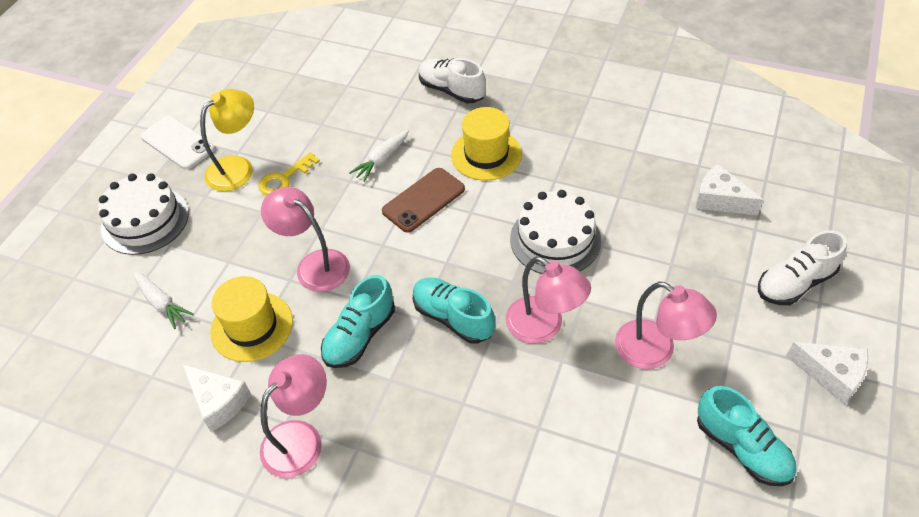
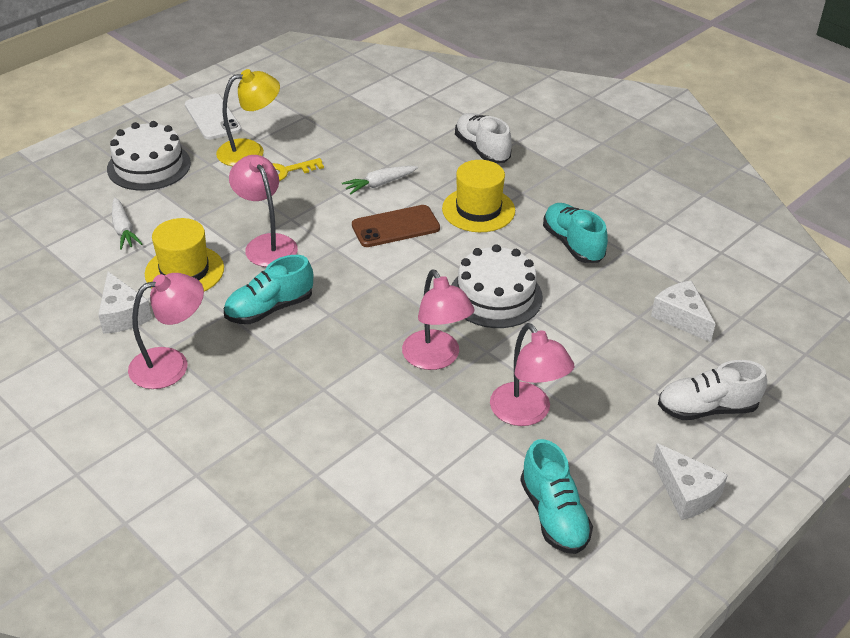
camera: 20 degrees right, 10 degrees down
(453, 318) = (359, 323): turquoise shoe -> turquoise shoe (573, 244)

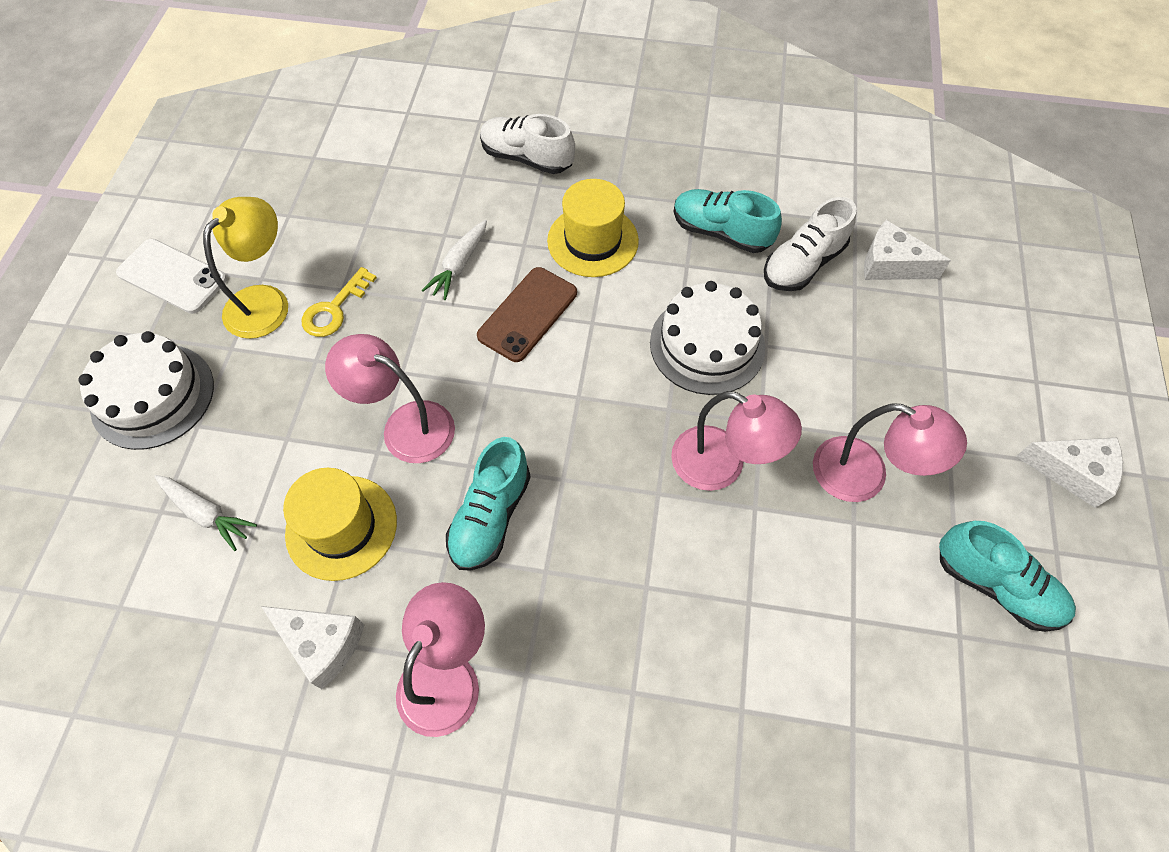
camera: 35 degrees left, 20 degrees up
(707, 409) = (1003, 360): white shoe -> white shoe (803, 264)

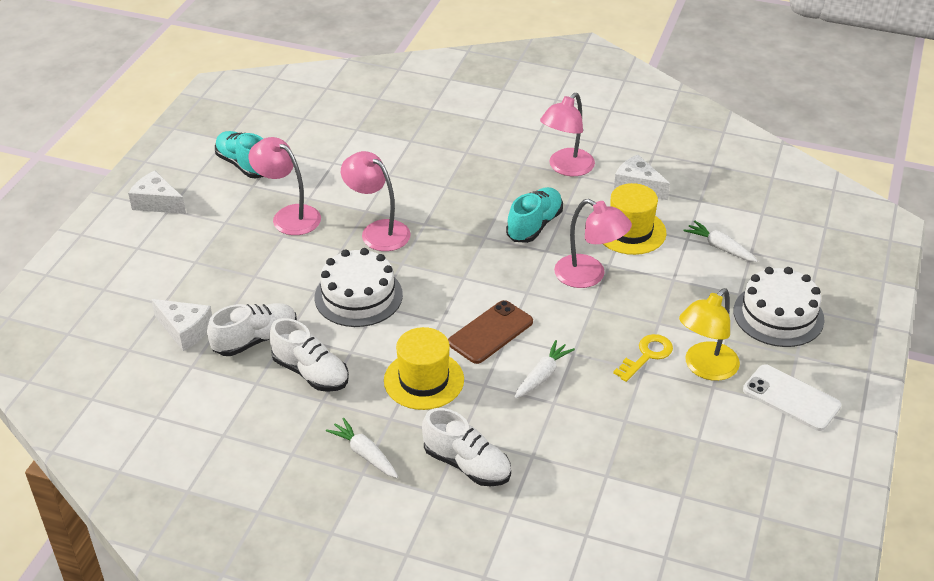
camera: 170 degrees left, 20 degrees down
(630, 154) = (365, 454): none -> white carrot
(721, 232) = (311, 372): turquoise shoe -> white shoe

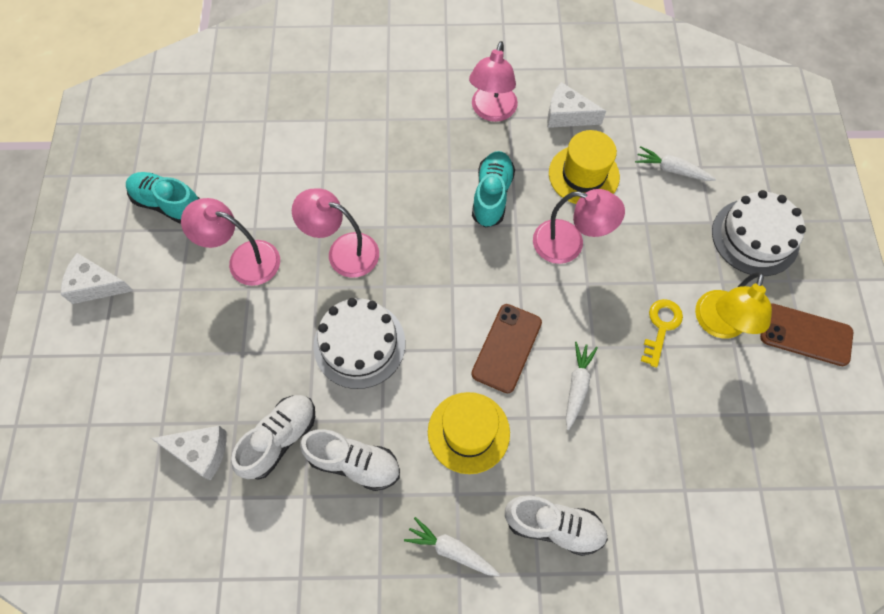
camera: 20 degrees left, 25 degrees up
(791, 398) = (805, 335): white phone -> brown phone

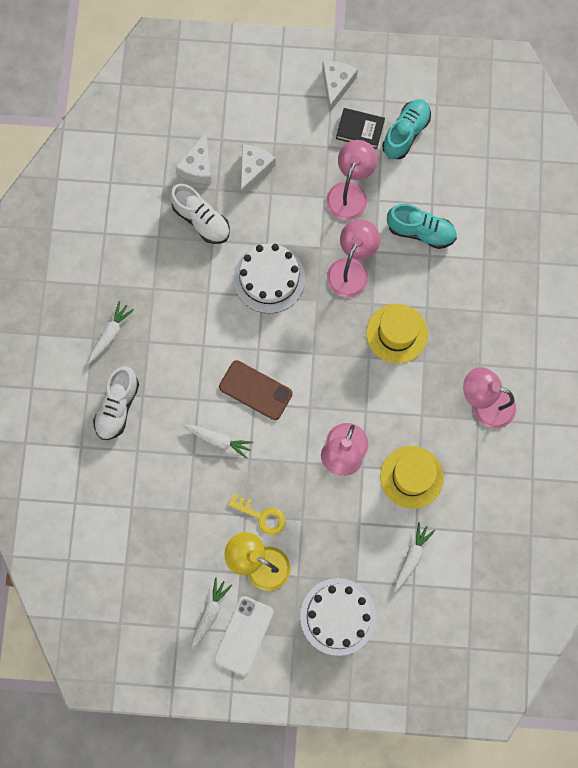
camera: 95 degrees right, 10 degrees up
(160, 254) = (360, 130): none -> black book
(354, 462) = (178, 271): white shoe -> none
(468, 432) = (192, 354): yellow hat -> yellow hat (397, 333)
(492, 195) = (396, 394): turquoise shoe -> turquoise shoe (420, 231)
(567, 115) = (477, 472): white cheese -> white cheese (254, 170)
(792, 376) = (209, 613): none -> white carrot
(805, 335) = (244, 635): brown phone -> white phone

